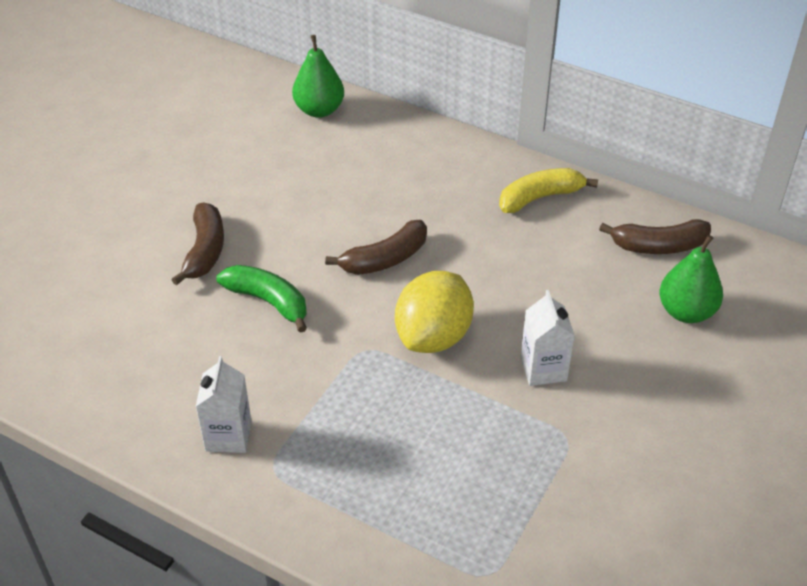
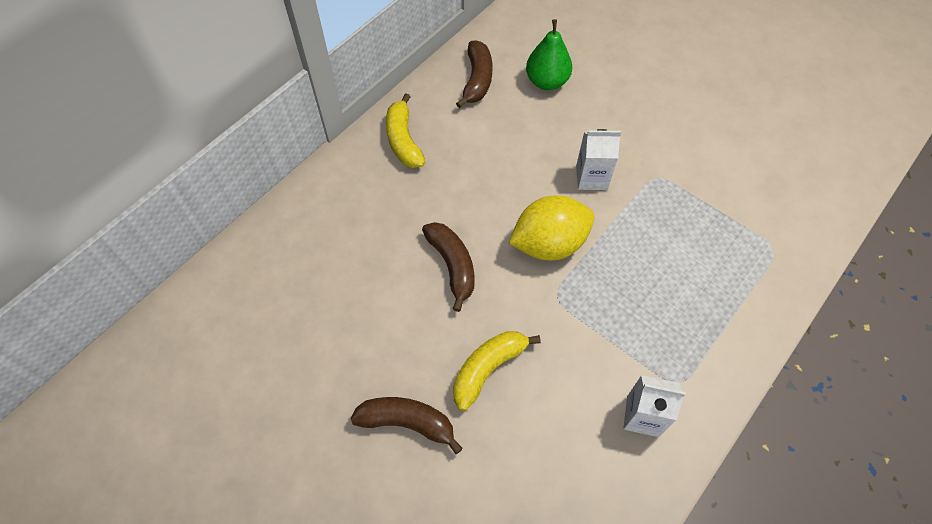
camera: 80 degrees left, 15 degrees up
(268, 301) = (488, 369): green banana -> yellow banana
(319, 110) = (222, 294): green pear -> none
(433, 336) = (549, 244): yellow lemon -> yellow lemon turned 60 degrees counterclockwise

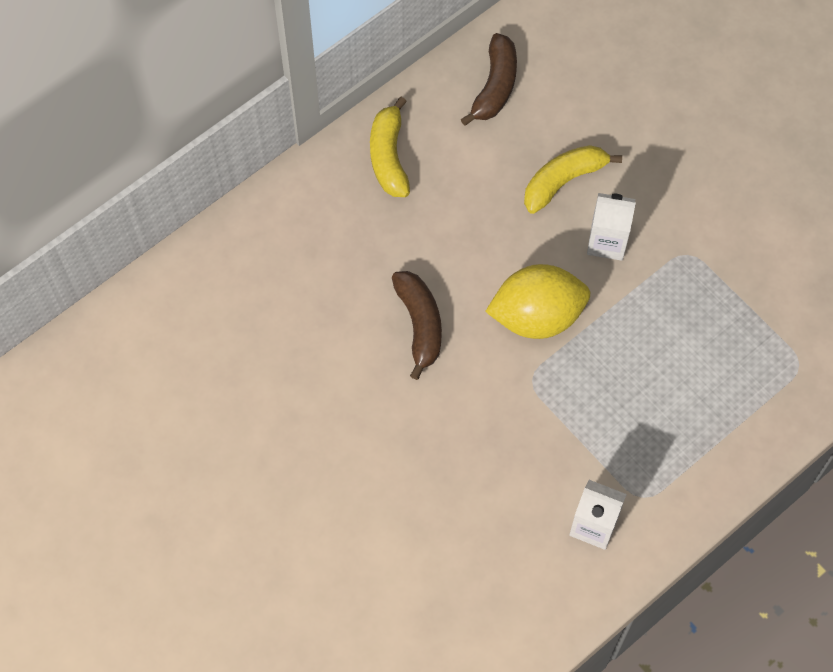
camera: 10 degrees right, 5 degrees up
(407, 423) = (341, 490): brown banana -> none
(488, 369) = (437, 448): yellow banana -> yellow banana (563, 181)
(547, 81) = (583, 102): green pear -> none

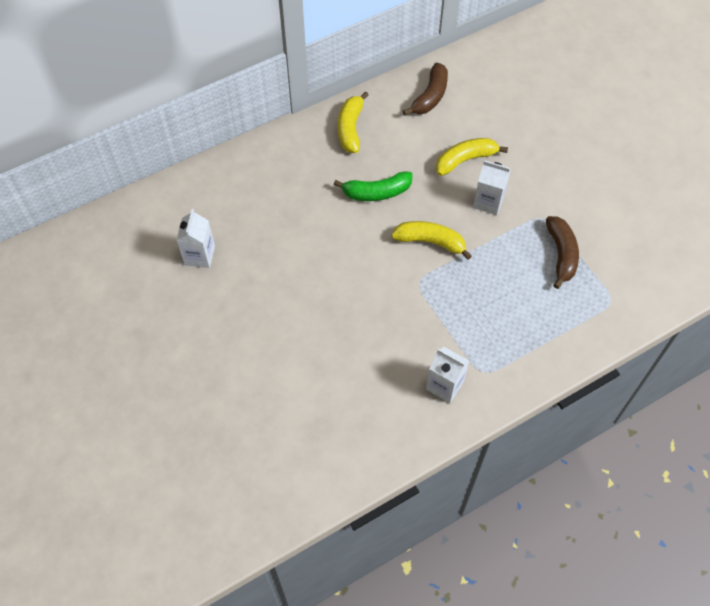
camera: 10 degrees right, 5 degrees down
(213, 390) = (199, 255): none -> white carton
(420, 325) = (349, 235): brown banana -> brown banana (561, 254)
(446, 252) = (376, 192): none -> green banana
(536, 316) = (430, 242): yellow lemon -> yellow banana

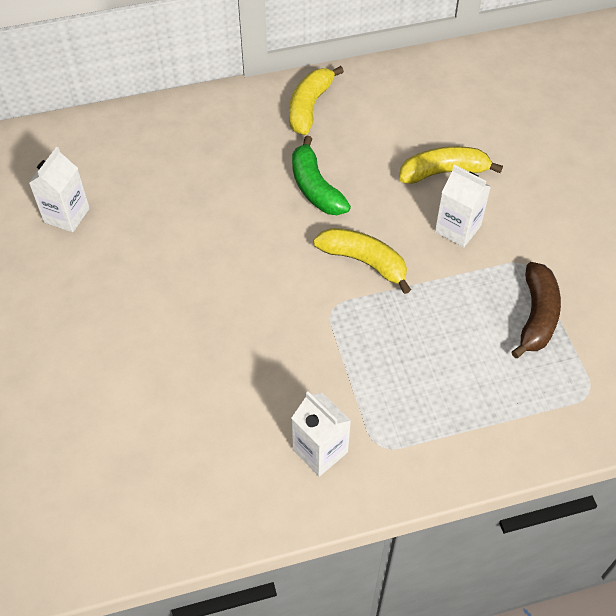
camera: 15 degrees right, 5 degrees down
(376, 192) = (315, 187): green banana -> green banana turned 60 degrees clockwise
(430, 96) = (423, 89): brown banana -> none

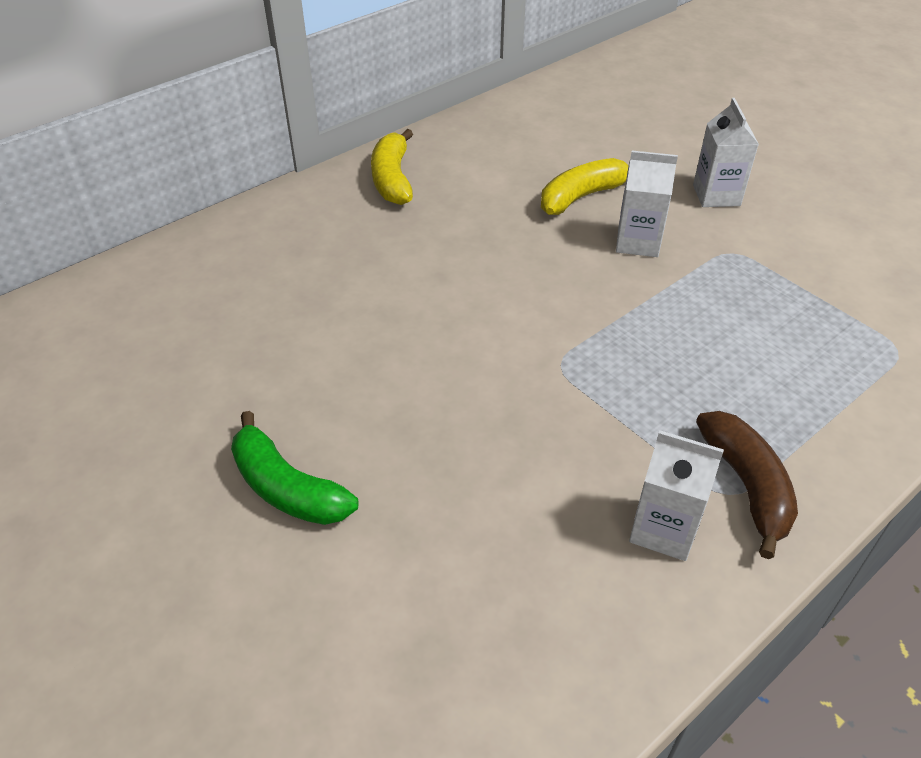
camera: 25 degrees left, 10 degrees down
(67, 215) = (148, 375): white carton -> white carton (716, 195)
(315, 187) = (453, 251): green banana -> green banana (287, 487)
(364, 262) = (562, 305): yellow banana -> none
(536, 316) = (784, 296): brown banana -> brown banana (747, 486)

